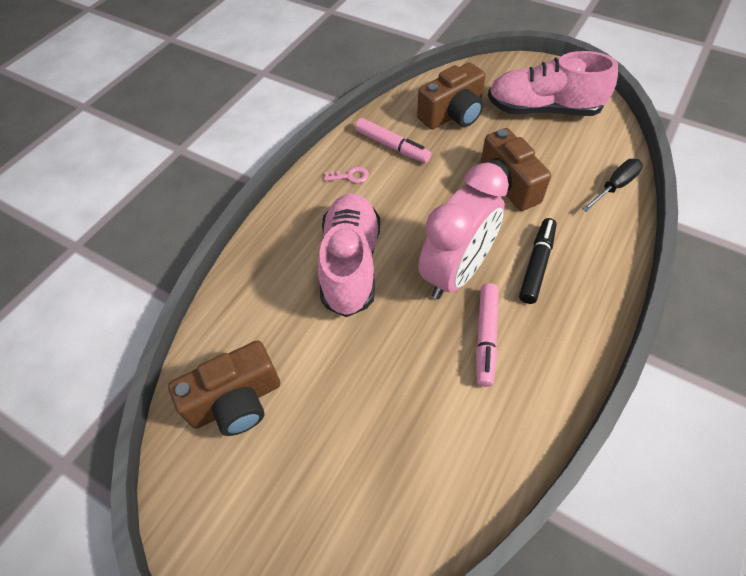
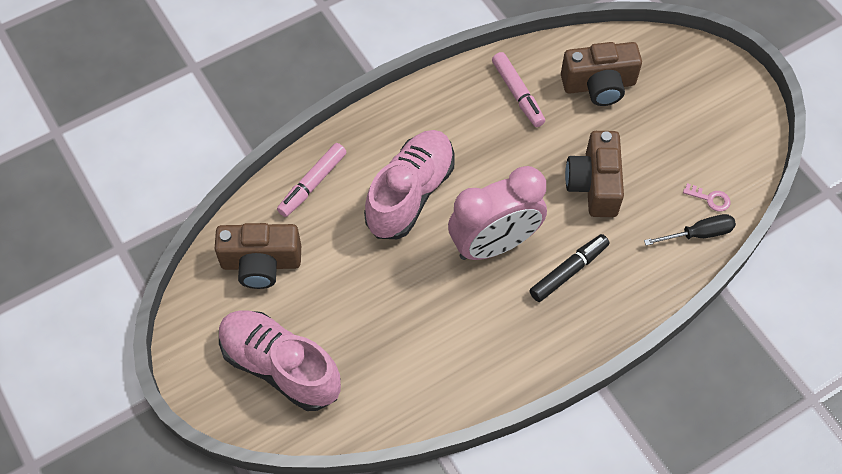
camera: 25 degrees right, 5 degrees up
(350, 176) = (459, 108): pink key -> pink key (710, 199)
(486, 337) = (481, 310): pink marker -> pink marker (312, 184)
(543, 109) = (694, 121): pink shoe -> pink shoe (280, 366)

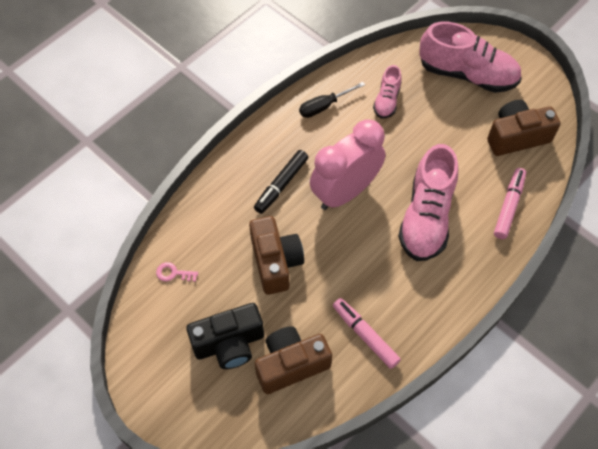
camera: 165 degrees right, 0 degrees up
(402, 353) = (387, 100): none -> pink shoe
(658, 117) = (229, 343): none -> black camera
(698, 234) = (181, 239): black screwdriver -> black screwdriver (324, 106)

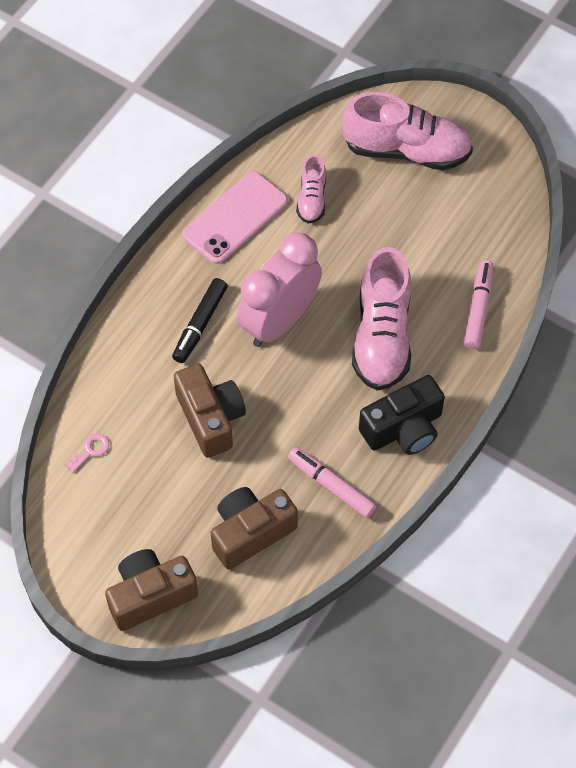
camera: 10 degrees left, 0 degrees up
(173, 273) = (90, 451): pink key -> pink key turned 135 degrees clockwise
(229, 343) = (174, 521): black camera -> black camera (403, 428)
(324, 106) = (235, 218): black screwdriver -> pink phone
(516, 137) = (477, 221): brown camera -> brown camera (150, 595)

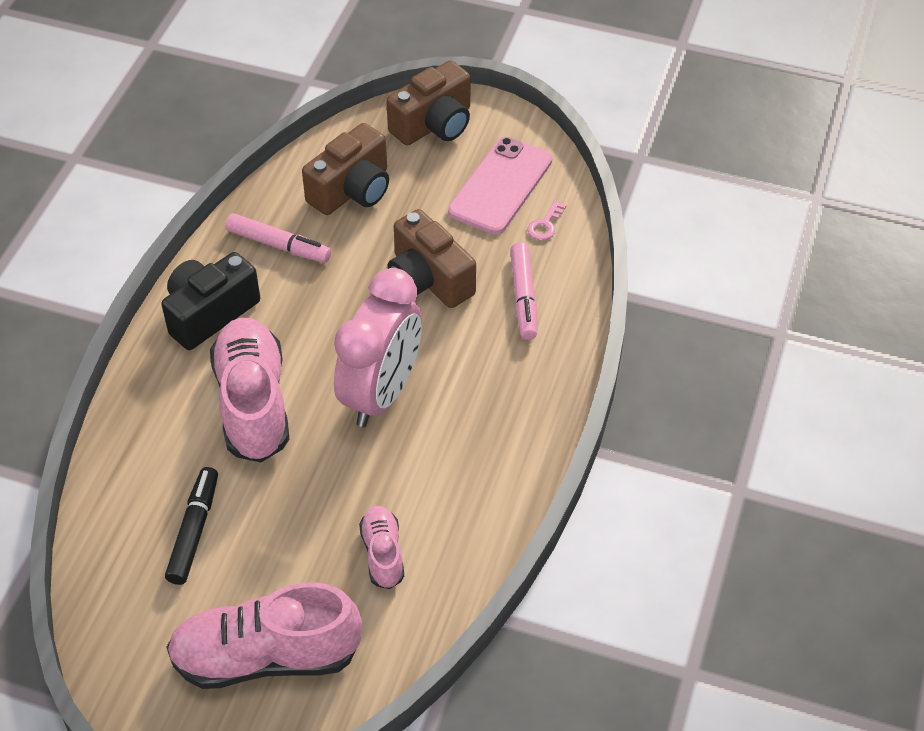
camera: 165 degrees right, 10 degrees down
(200, 324) = (475, 370): black marker -> black marker (194, 531)
(235, 218) = (476, 505): pink phone -> pink phone (501, 186)
(478, 308) = (137, 461): pink marker -> pink marker (523, 297)

